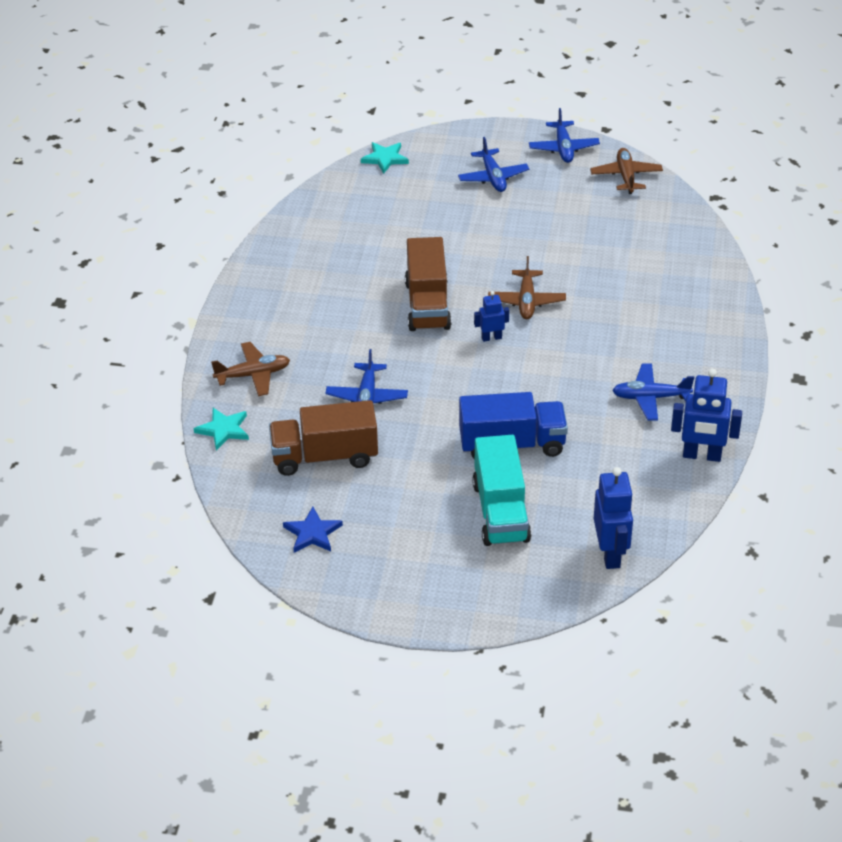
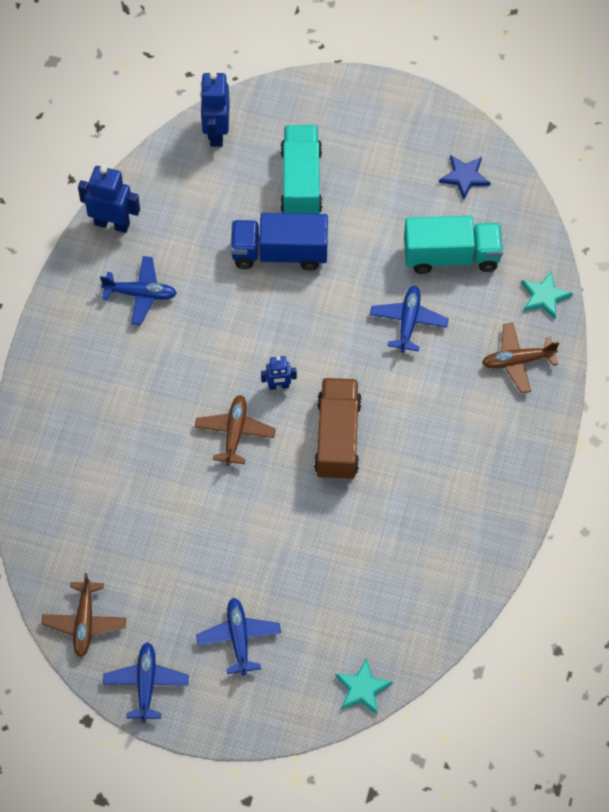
camera: 175 degrees left, 20 degrees up
(324, 456) = (451, 256): brown truck -> turquoise truck

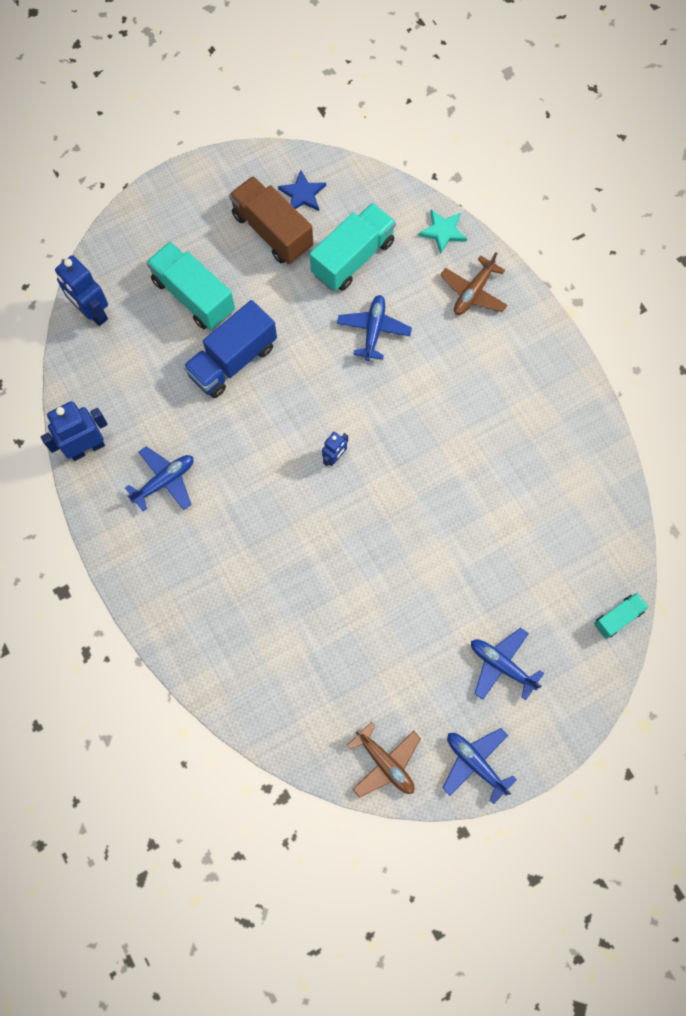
camera: 45 degrees left, 10 degrees up
(235, 433) = (341, 520): brown plane -> none
(337, 438) = (414, 457): brown truck -> brown truck (272, 231)
(362, 688) = (618, 617): turquoise star -> turquoise truck
(408, 322) = (373, 330): blue plane -> blue plane turned 45 degrees clockwise

